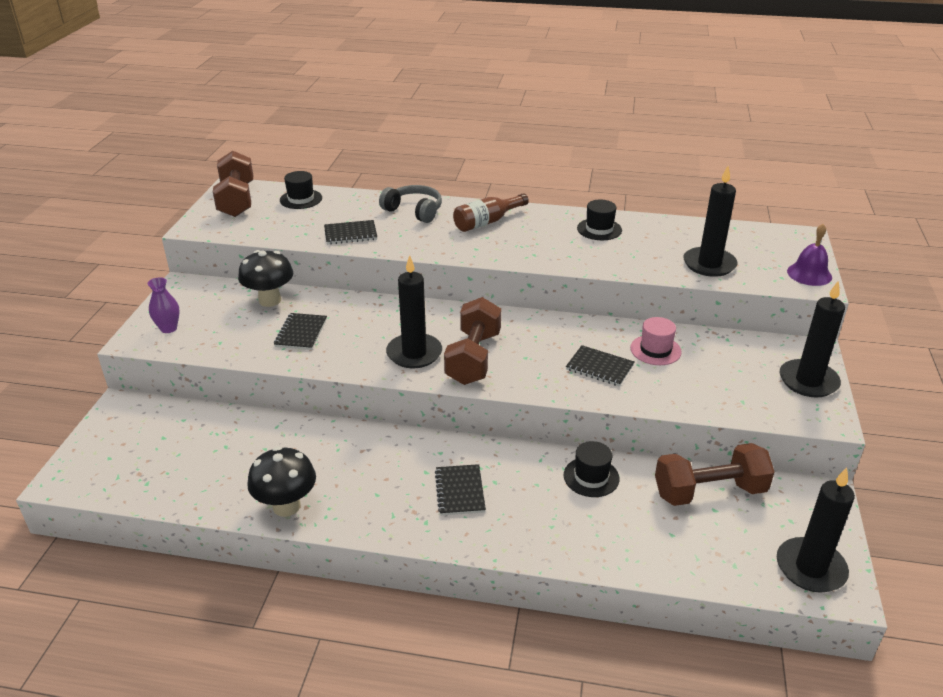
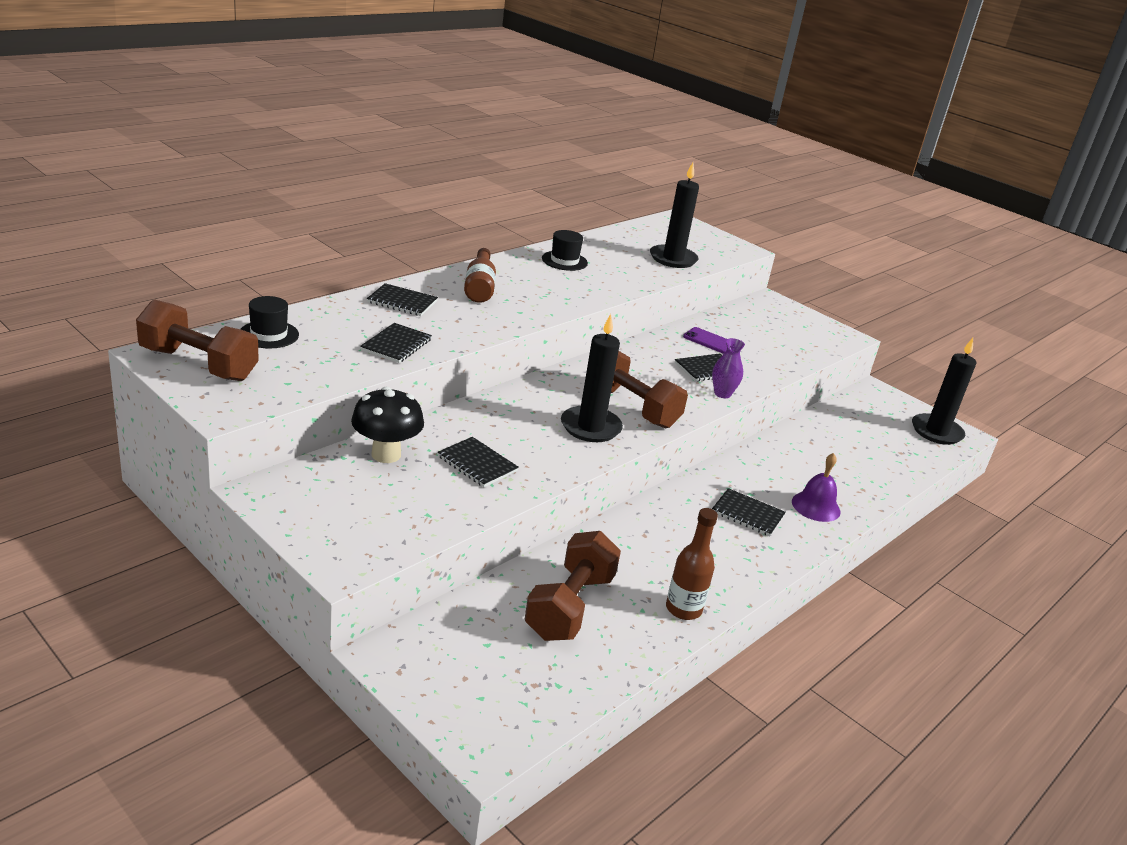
camera: 60 degrees left, 5 degrees down
(168, 328) = (349, 535): purple vase -> purple vase (722, 394)
(286, 506) = (683, 609): black mushroom -> brown bottle
(414, 211) = (402, 302): grey headphones -> black notebook
(591, 477) = (784, 453): black hat -> none
(655, 350) = (709, 341): pink hat -> purple phone
(709, 492) = (840, 422): brown dumbbell -> brown dumbbell (570, 606)
(808, 381) = (802, 319): black candle -> none
(809, 274) = (727, 243): purple bell -> purple bell (816, 506)

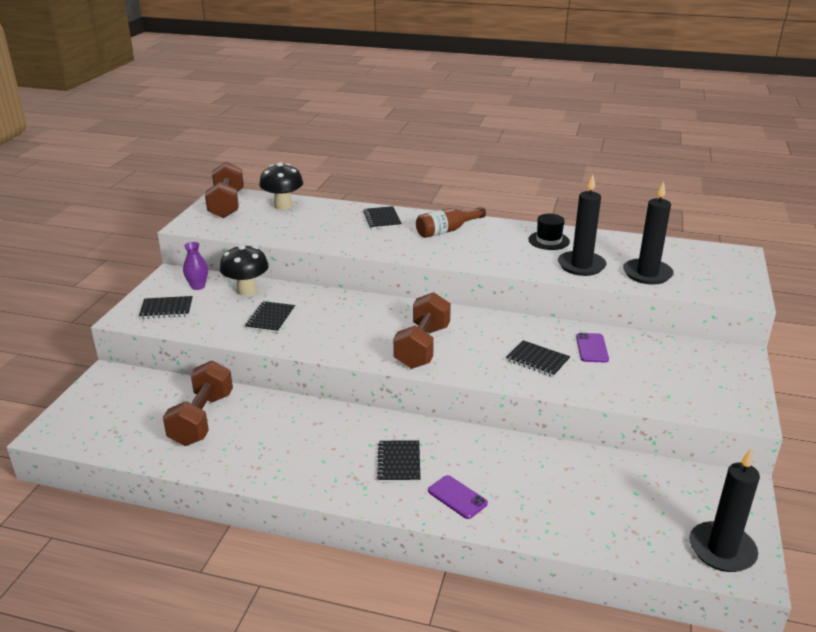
camera: 65 degrees right, 0 degrees up
(269, 334) = (283, 206): black hat -> black mushroom
(396, 345) = (323, 236): black notebook -> black notebook (166, 309)
(570, 606) = (202, 419): brown dumbbell -> brown dumbbell turned 75 degrees counterclockwise
(590, 427) = (369, 340): black candle -> black candle (581, 266)
(683, 609) = (241, 466): brown bottle -> none
(722, 394) = (506, 378): purple vase -> purple vase (198, 286)
(816, 506) = (457, 497): purple bell -> purple phone

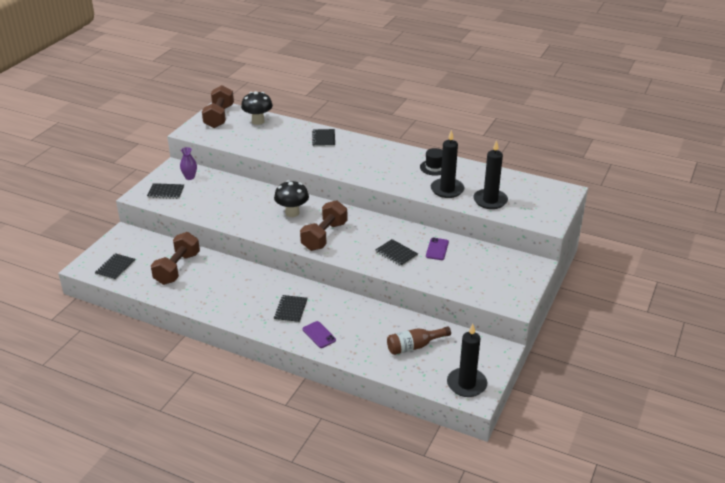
camera: 10 degrees right, 5 degrees up
(246, 290) = (221, 183): black mushroom -> black mushroom (292, 213)
(270, 318) = (231, 206): black notebook -> black notebook (115, 268)
(447, 231) = (365, 152): brown bottle -> brown bottle (414, 346)

